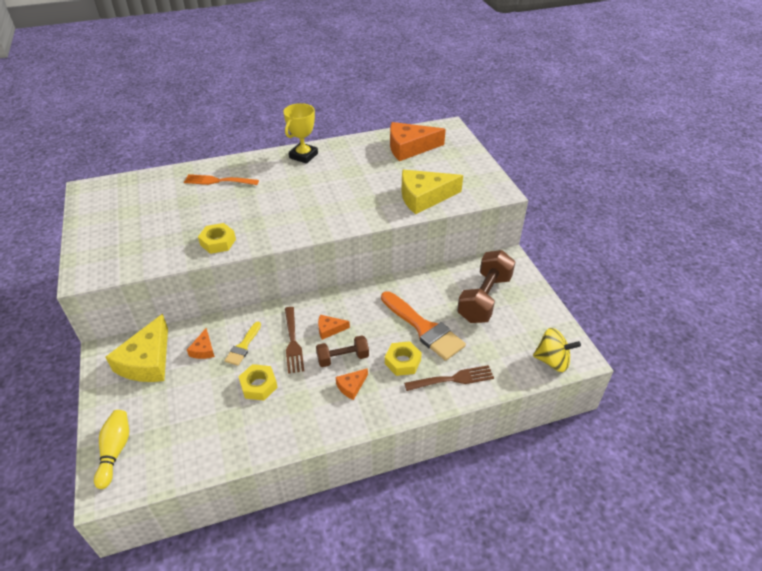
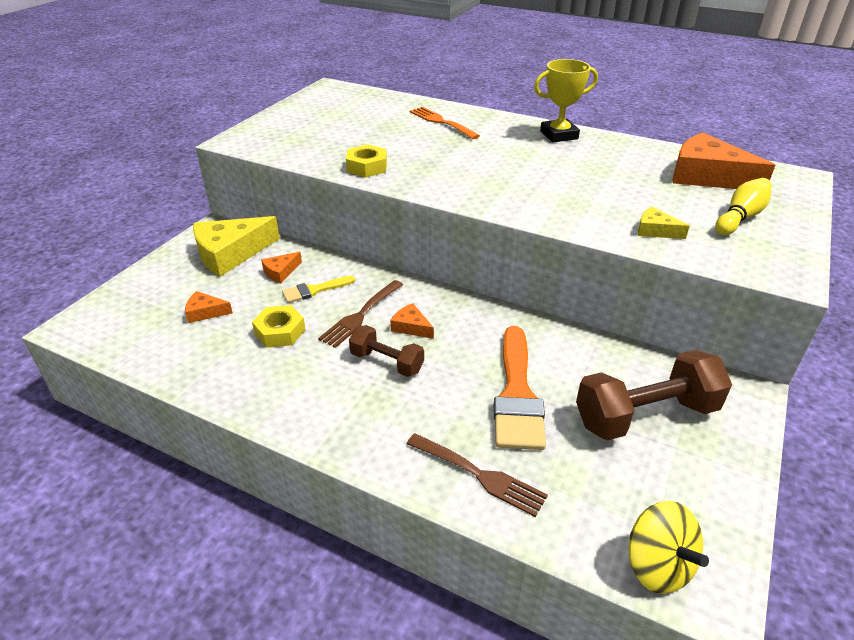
camera: 45 degrees right, 5 degrees down
(115, 451) = (116, 305): yellow bowling pin -> yellow bowling pin (740, 217)
(351, 386) = (358, 395): orange cheese -> orange cheese (205, 312)
(402, 362) = (444, 411): yellow nut -> none
(424, 197) = (655, 230): yellow cheese -> yellow cheese, size x0.47

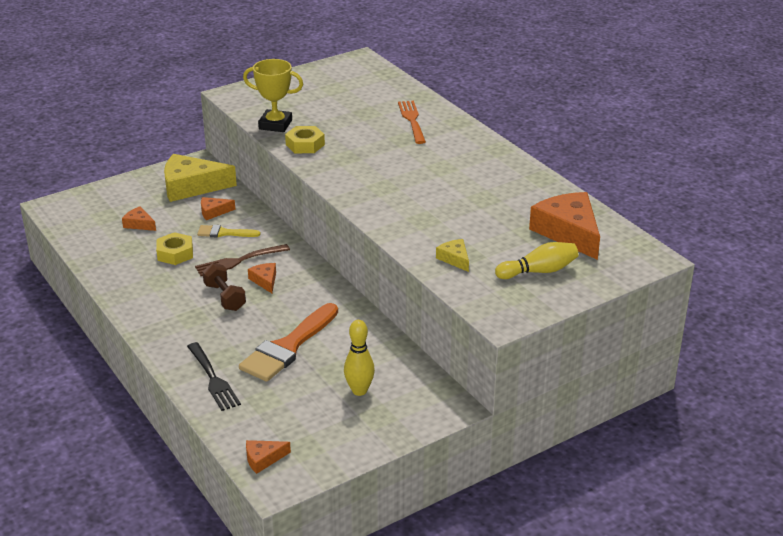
camera: 30 degrees right, 5 degrees down
(479, 475) = (213, 379): brown fork -> black fork
(559, 135) = (496, 160): yellow trophy -> yellow trophy (275, 124)
(645, 415) = (359, 390): brown dumbbell -> yellow bowling pin
(657, 565) = (263, 459): yellow spinning top -> orange cheese

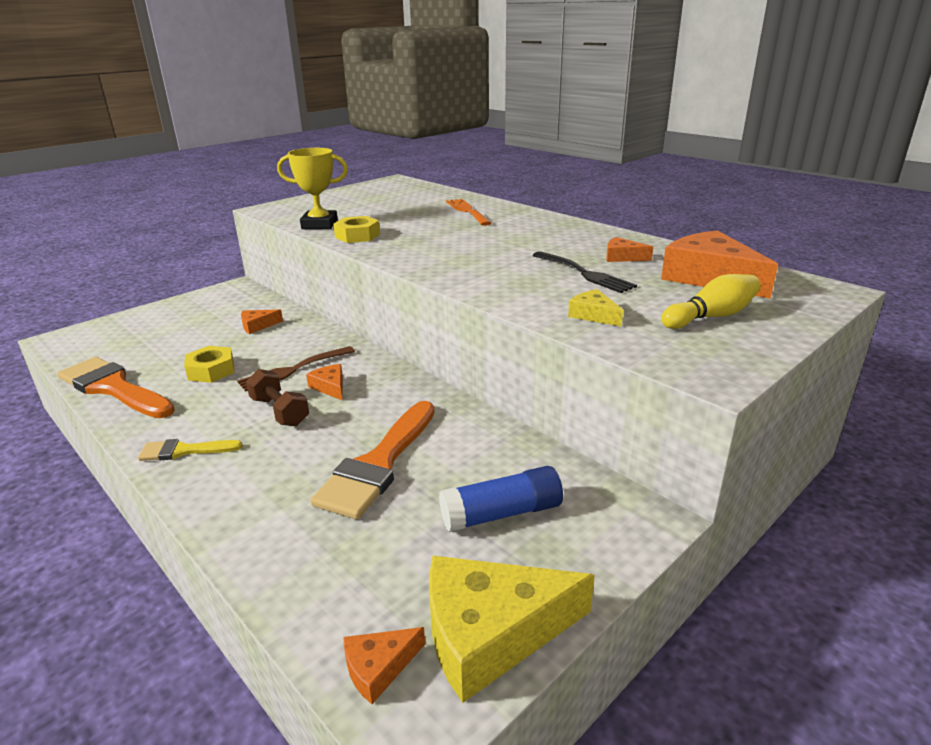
camera: 10 degrees left, 5 degrees down
(102, 260) = (113, 388): none -> orange brush
(139, 224) = (166, 346): orange cheese -> orange cheese (622, 257)
(191, 186) = (230, 306): yellow cheese -> yellow cheese (491, 633)
(213, 379) = (272, 527): black fork -> black fork (584, 273)
(224, 233) = (272, 344): yellow brush -> yellow brush (184, 451)
(359, 390) = (502, 514): yellow bowling pin -> blue glue stick

